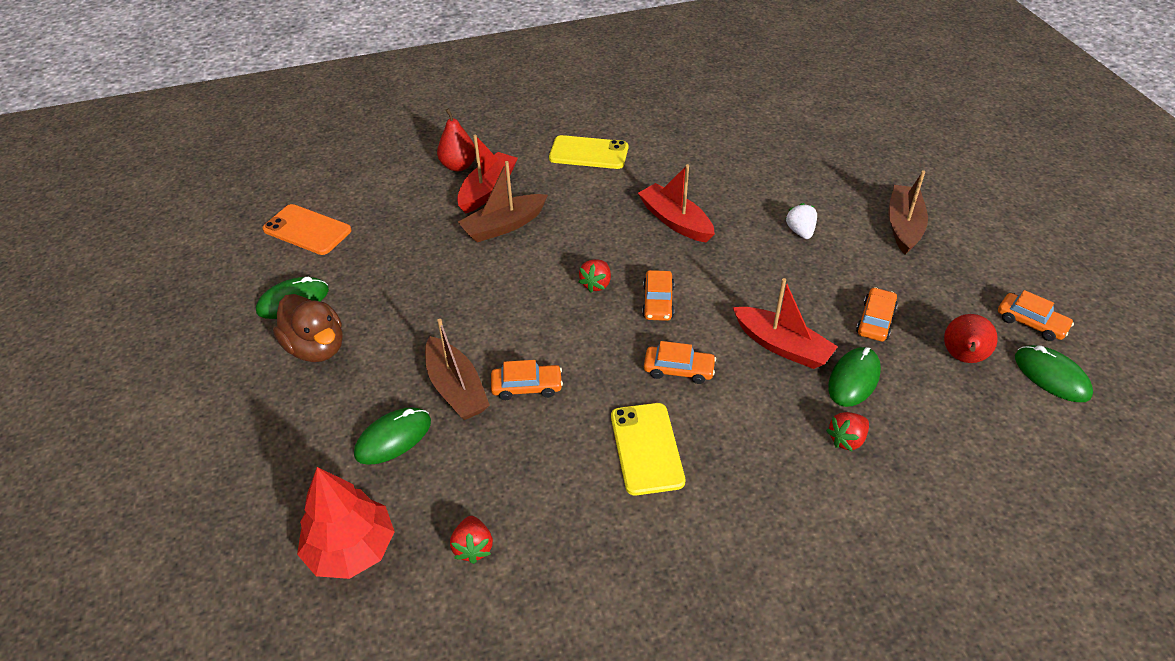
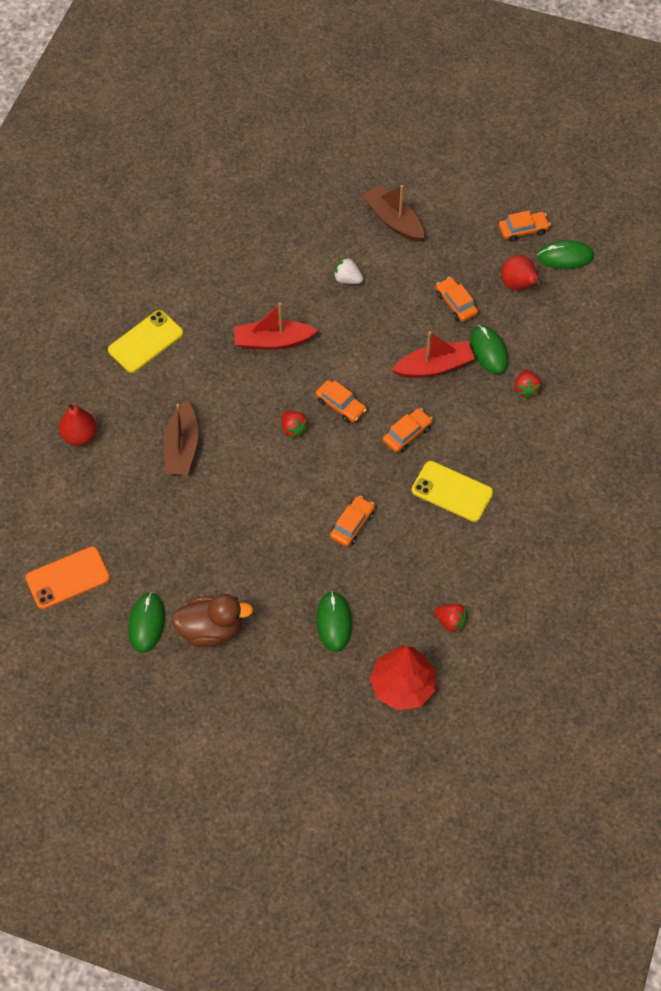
camera: 55 degrees left, 15 degrees up
(456, 388) = (320, 565): brown boat -> none
(487, 190) = (129, 433): red boat -> none

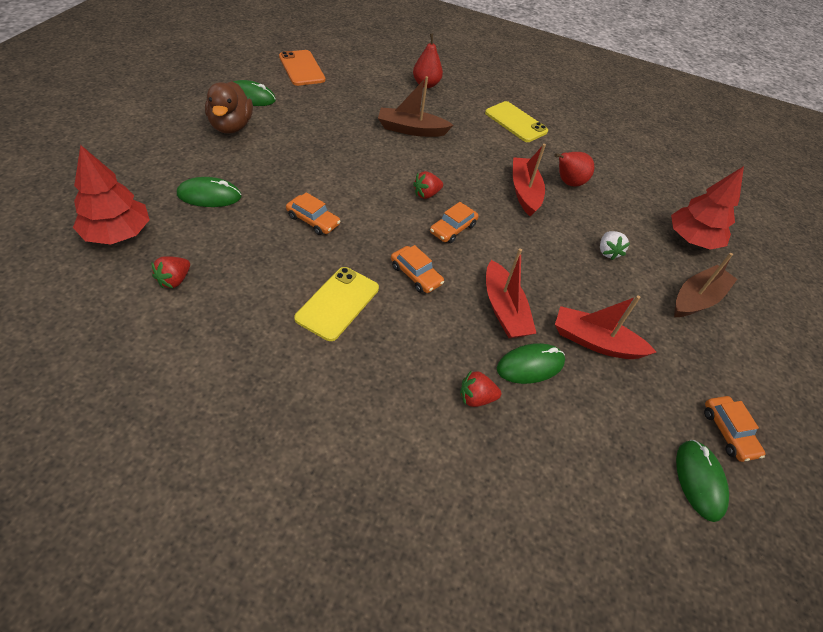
camera: 85 degrees right, 10 degrees down
(316, 207) = (691, 239): none -> red tree
(347, 279) = (608, 252): white strawberry -> white strawberry turned 150 degrees clockwise
(456, 303) = (595, 342): orange car -> red boat
(518, 285) = (636, 413): red pear -> red pear (568, 183)

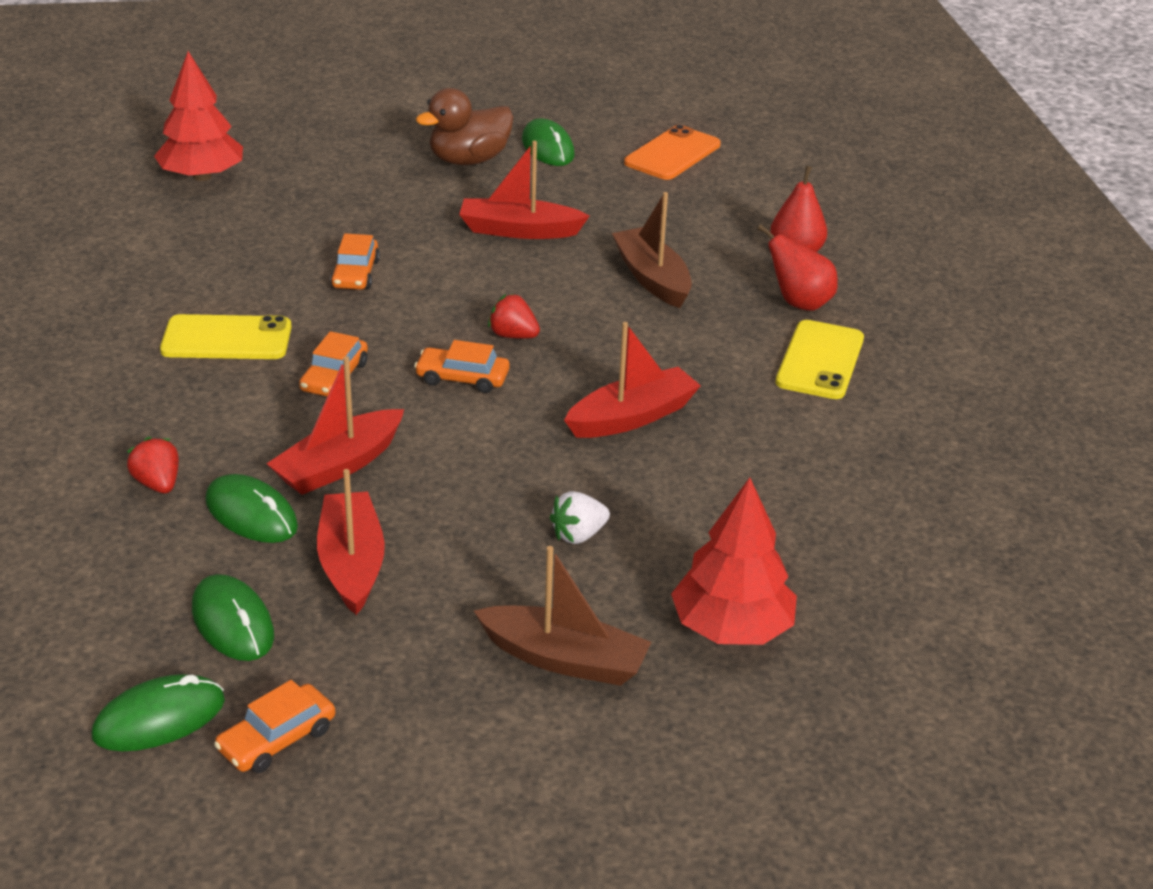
camera: 65 degrees right, 15 degrees down
(174, 280) = (165, 232): red strawberry -> none
(209, 196) = (321, 198): green mouse -> green mouse (233, 623)
(325, 145) = (519, 230): none -> red boat
(568, 183) = (717, 454): red pear -> red pear (799, 303)

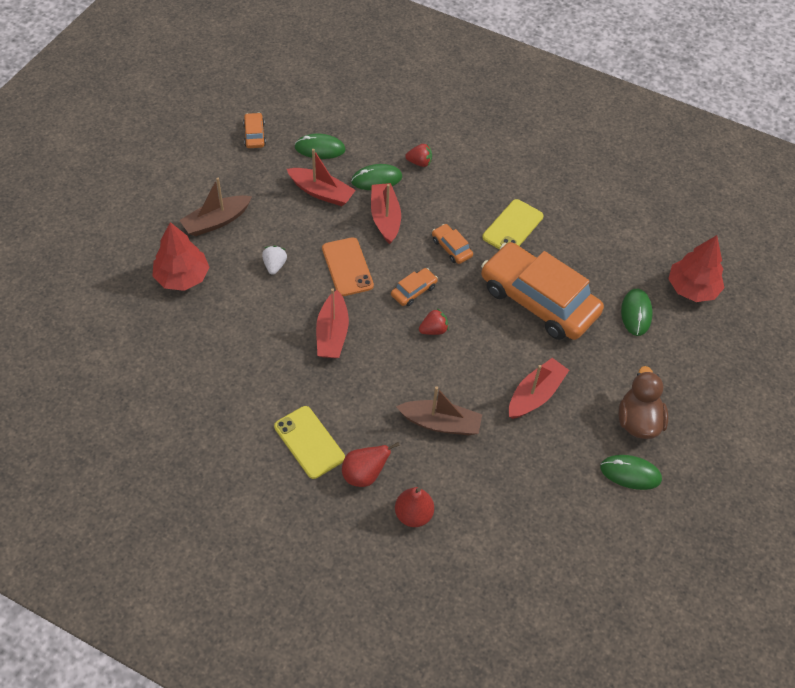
camera: 125 degrees right, 20 degrees up
(159, 719) = (291, 114): green mouse -> green mouse (636, 313)
(355, 274) = (538, 300): orange car -> orange car, size x2.49
(672, 154) = (578, 539): orange phone -> orange phone (347, 267)

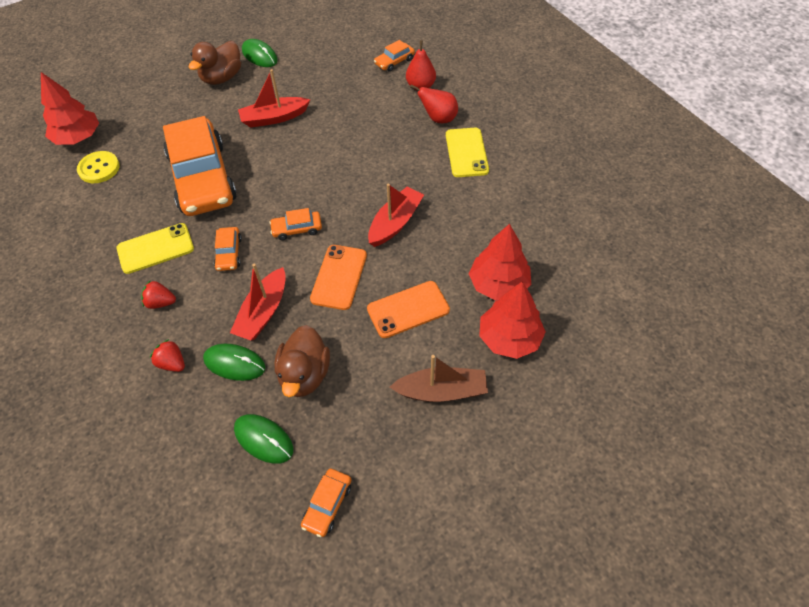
camera: 145 degrees left, 0 degrees up
(210, 316) = (498, 284): none -> red tree
(274, 265) = (408, 309): white strawberry -> orange phone
(321, 192) = (305, 375): red boat -> brown duck
(433, 330) = (308, 191): red strawberry -> red strawberry (160, 302)
(440, 423) = (359, 127): brown boat -> none
(470, 541) = (394, 61): none -> orange car
(636, 269) = (99, 168): none -> yellow button
(636, 313) = (141, 138): green mouse -> none

